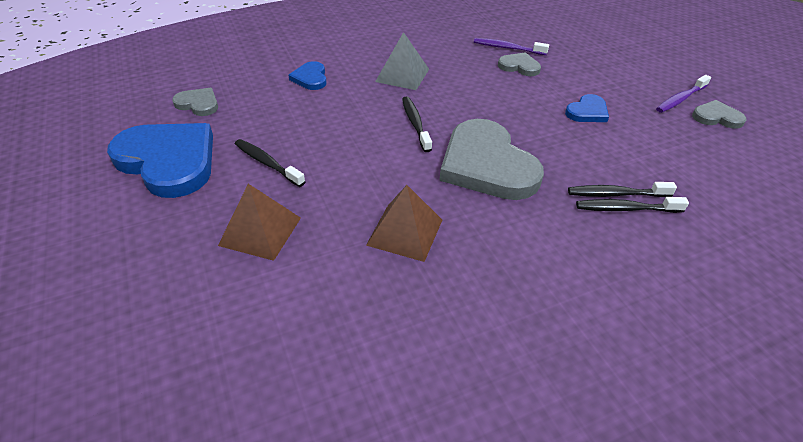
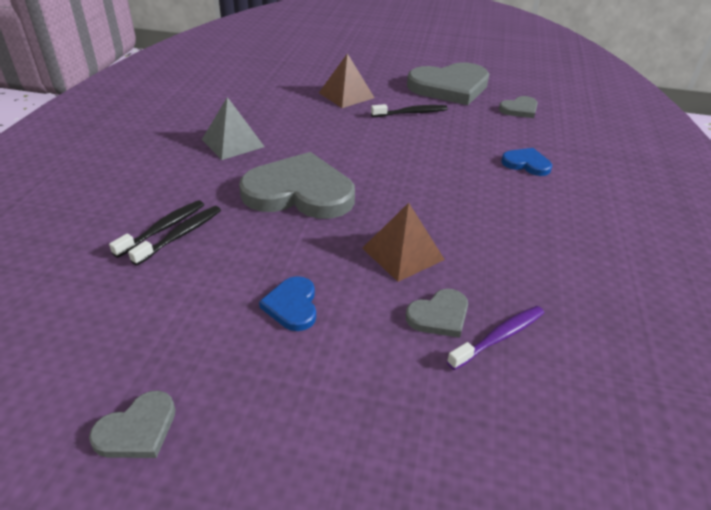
camera: 125 degrees right, 5 degrees down
(168, 161) = (450, 87): blue heart -> grey heart
(402, 75) = (491, 215): grey pyramid -> grey pyramid (233, 143)
(405, 232) = (283, 132): brown pyramid -> brown pyramid (403, 253)
(415, 123) = (395, 185): black toothbrush -> none
(680, 99) = (209, 429): purple toothbrush -> none

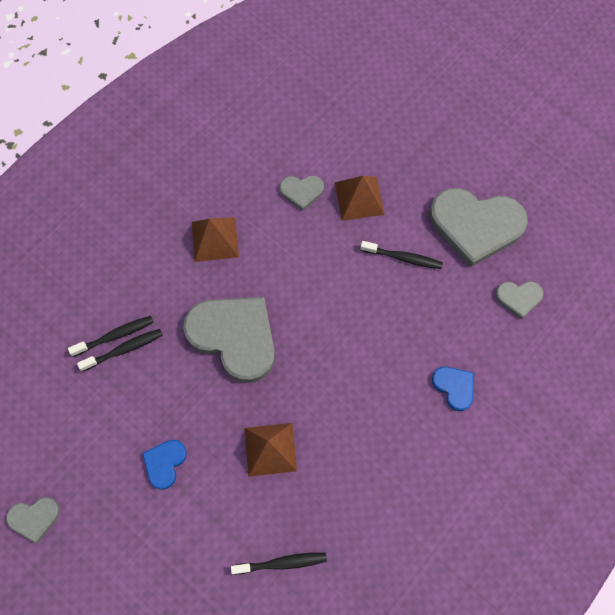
camera: 30 degrees right, 30 degrees up
(233, 143) = (215, 239): grey pyramid -> brown pyramid
(439, 316) = (255, 523): grey heart -> grey heart (301, 191)
(499, 337) = (282, 563): purple toothbrush -> black toothbrush

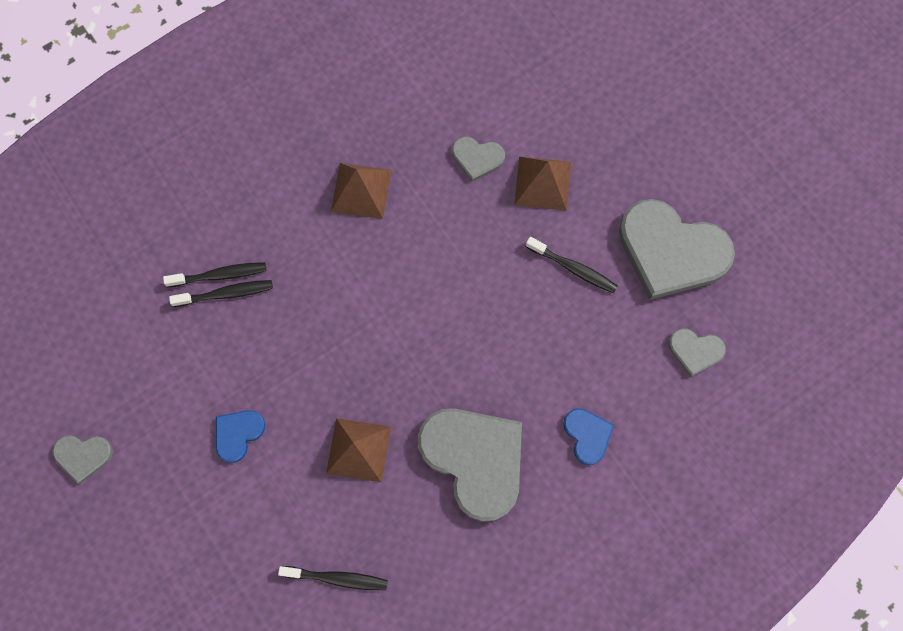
camera: 15 degrees right, 5 degrees up
(234, 337) = (353, 311): grey heart -> grey heart (475, 460)

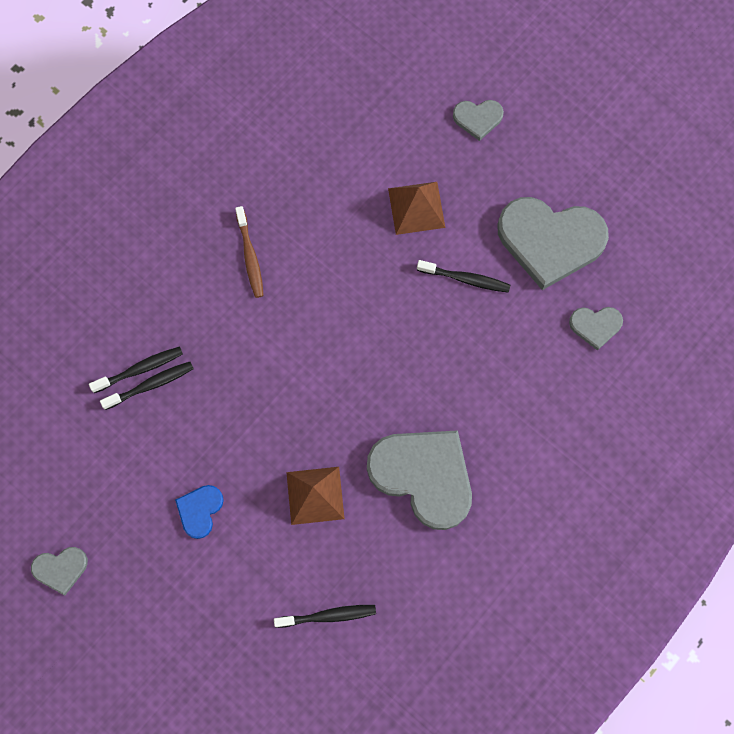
camera: 15 degrees left, 0 degrees up
(361, 190) = (250, 256): brown pyramid -> brown toothbrush
(477, 158) = (350, 200): grey heart -> grey heart (478, 118)
(587, 435) = (519, 427): blue heart -> none

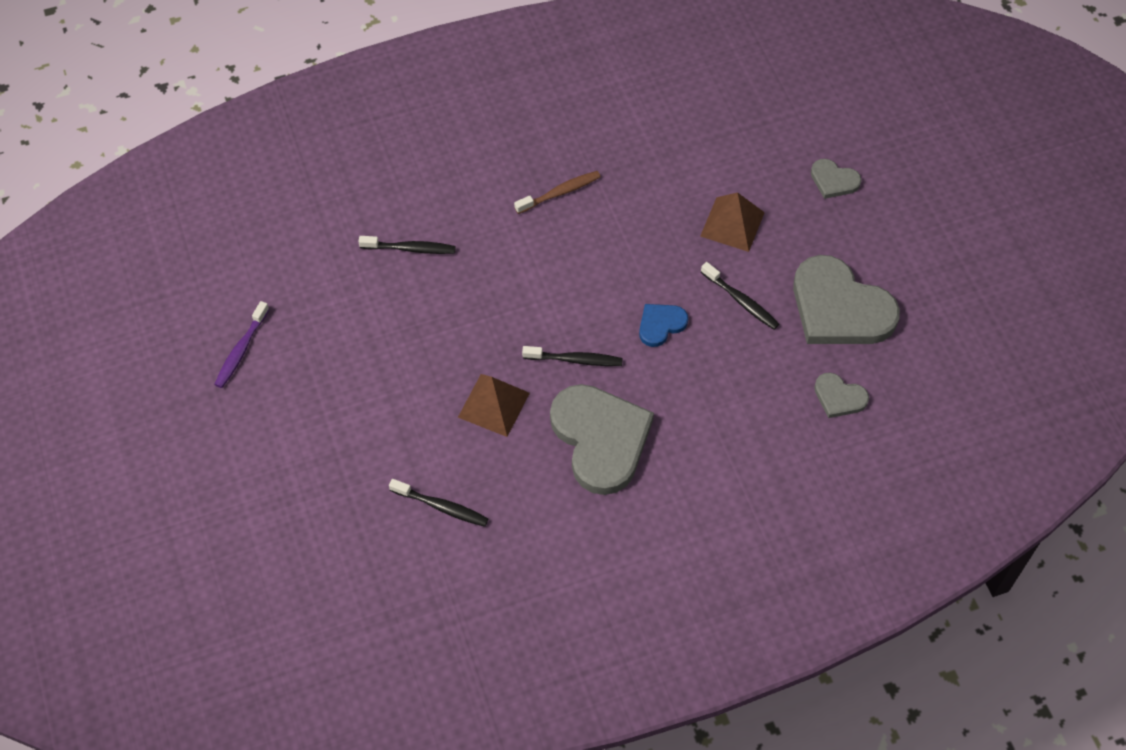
camera: 30 degrees right, 15 degrees down
(60, 569) = (241, 350): grey heart -> purple toothbrush
(140, 369) = (409, 232): black toothbrush -> black toothbrush (575, 360)
(200, 510) = (386, 365): blue heart -> blue heart (661, 325)
(250, 256) = (560, 192): brown toothbrush -> brown toothbrush turned 135 degrees counterclockwise

